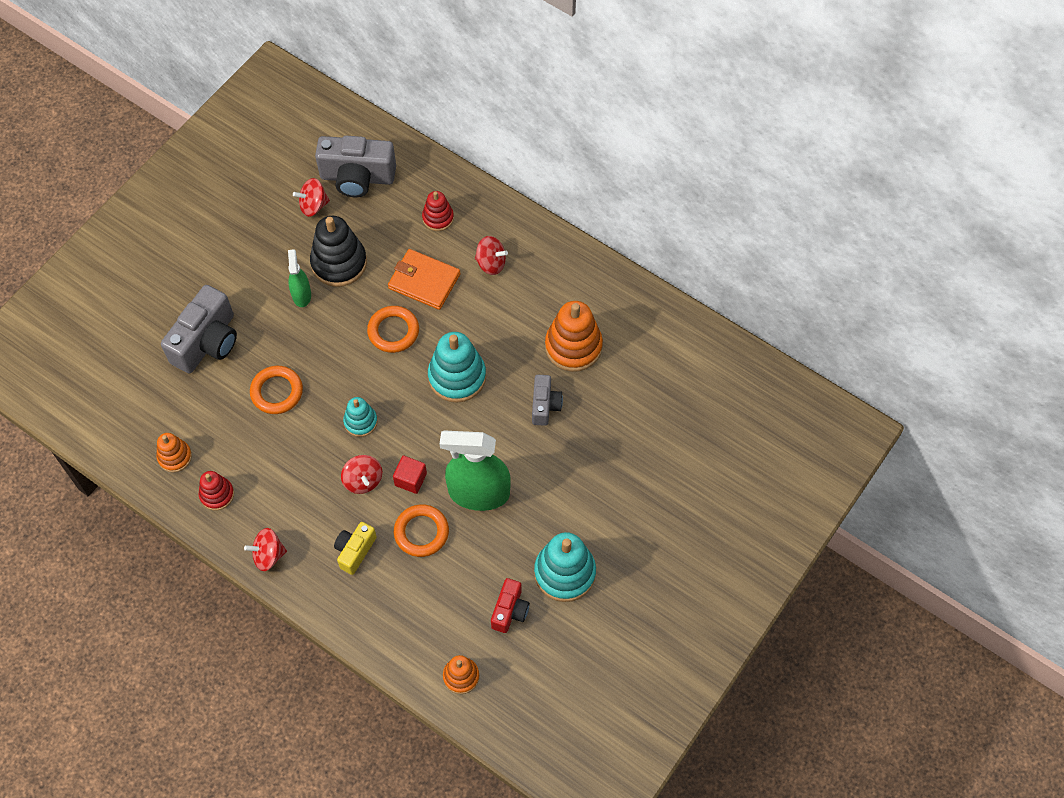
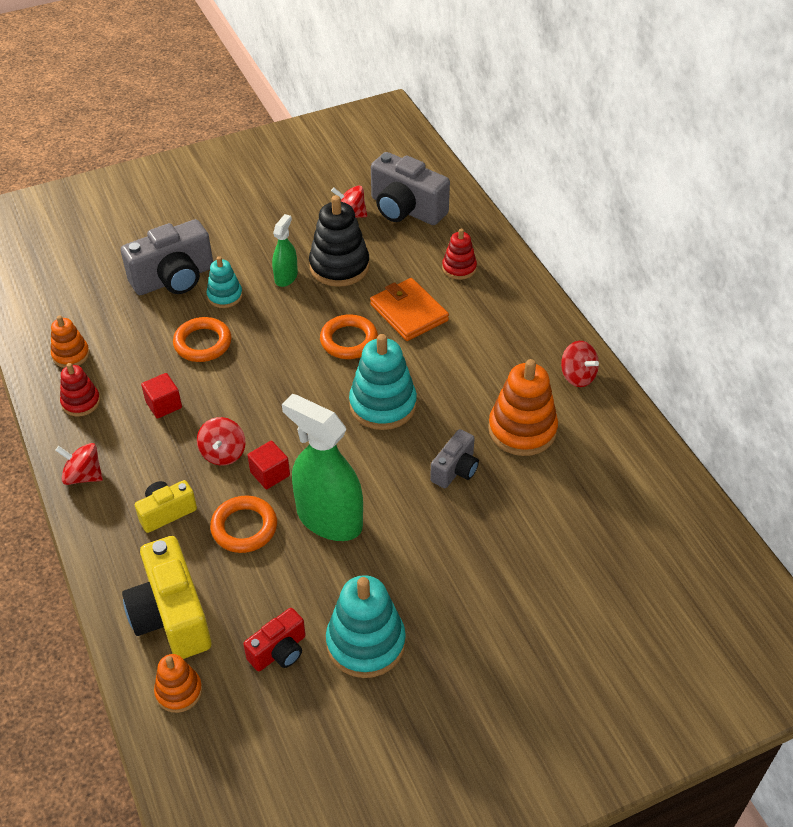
camera: 30 degrees right, 15 degrees down
(286, 463) = (164, 405): none -> red cube
(360, 422) = (260, 402): turquoise stacking toy -> turquoise stacking toy (225, 296)
(417, 626) = (171, 616): none -> yellow camera
(491, 263) = (485, 324): red spinning top -> red spinning top (577, 376)

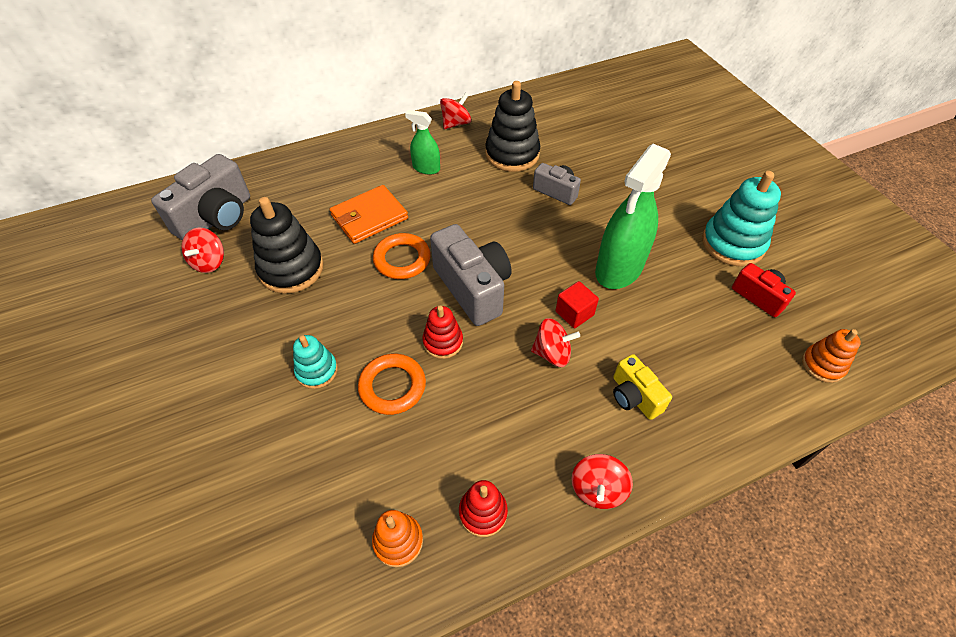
camera: 90 degrees left, 5 degrees up
(164, 405) = (487, 416): red cube -> none
(171, 616) = (750, 379): yellow camera -> none
(174, 279) = (273, 429): grey camera -> grey camera (473, 288)
(244, 527) = (640, 329): orange ring -> none
(286, 277) = (297, 314): green spray bottle -> green spray bottle (426, 168)
(383, 405) = (486, 235): turquoise stacking toy -> none
(459, 268) = (315, 183): red stacking toy -> red stacking toy (443, 342)
(522, 430) = (512, 154): orange stacking toy -> black stacking toy

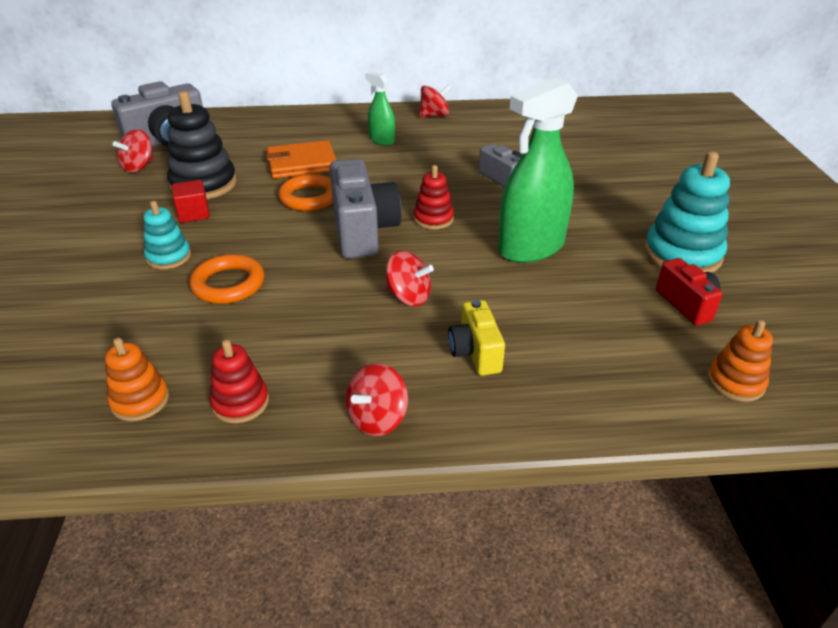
camera: 20 degrees right, 15 degrees down
(443, 342) = (302, 263): red stacking toy -> red stacking toy (433, 219)
(512, 154) = (475, 145): black stacking toy -> none
(574, 313) = (455, 271): red cube -> red cube (194, 214)

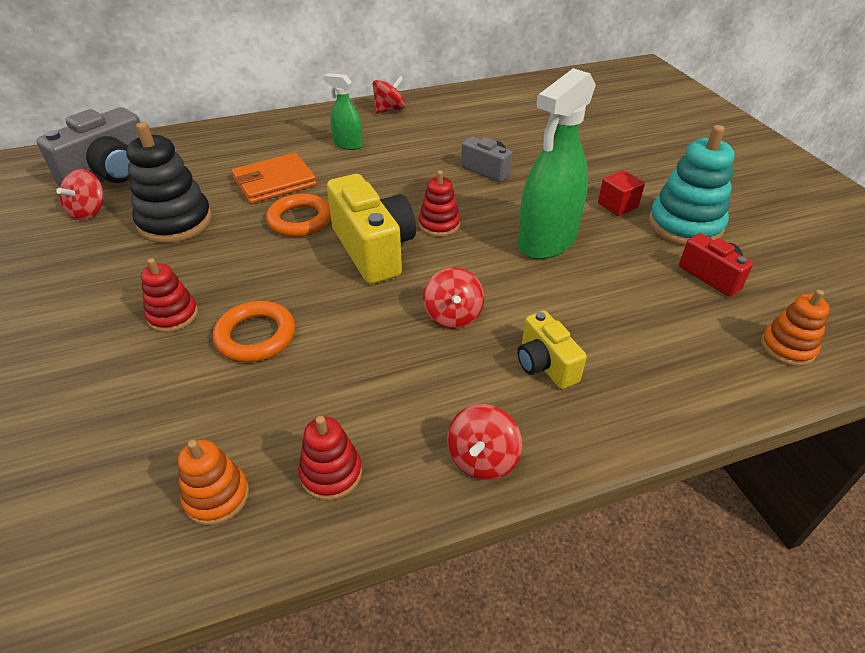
camera: 15 degrees left, 5 degrees up
(168, 257) = (173, 315): turquoise stacking toy -> red stacking toy
(194, 214) = (179, 259): red cube -> red cube (617, 205)
(363, 231) = (373, 250): grey camera -> yellow camera
(408, 297) = (453, 316): red spinning top -> red spinning top turned 75 degrees clockwise

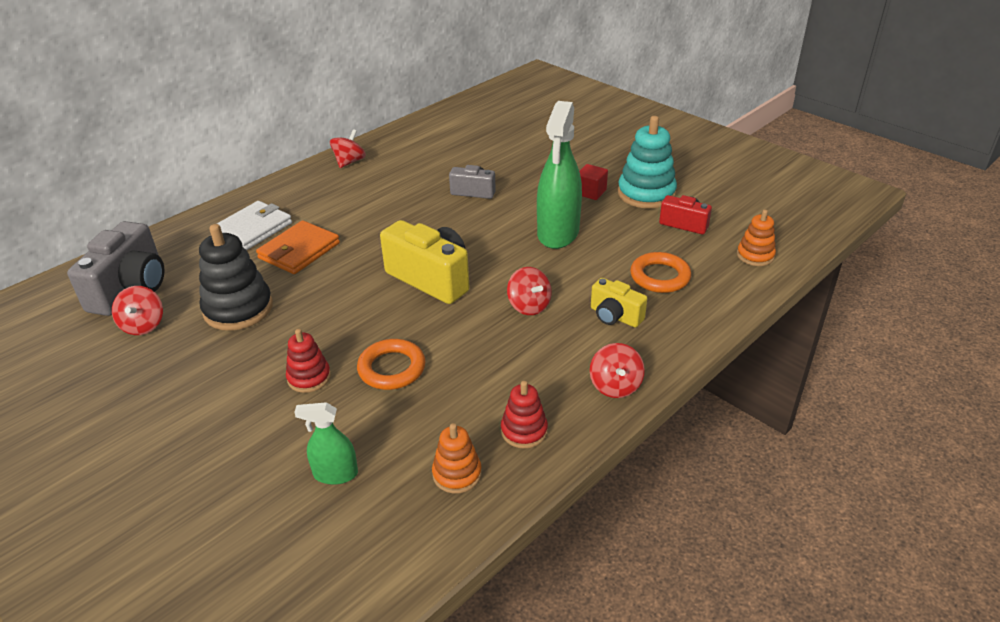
camera: 25 degrees left, 5 degrees down
(253, 150) = (253, 229): none -> white wallet
(300, 220) = (350, 274): orange ring -> orange ring (660, 277)
(348, 144) = (337, 201): green spray bottle -> green spray bottle (335, 474)
(439, 225) = (468, 245): red stacking toy -> none

